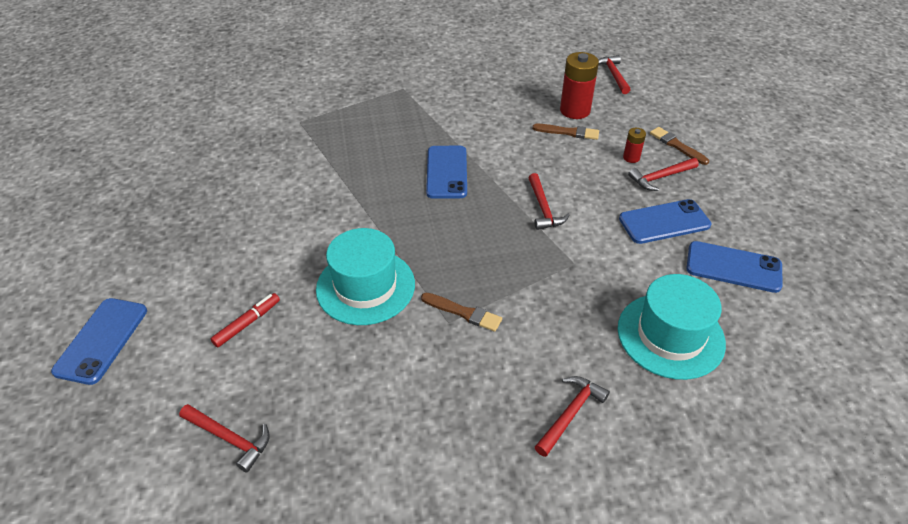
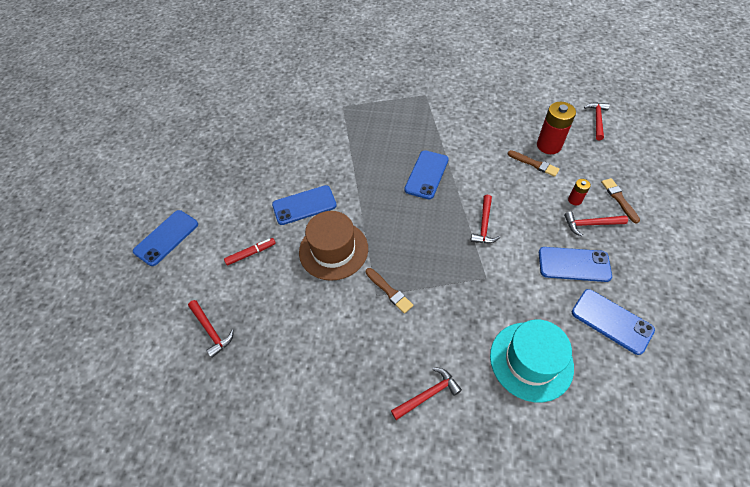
camera: 25 degrees right, 10 degrees up
(299, 245) = (304, 205): none -> blue phone
(365, 286) = (333, 250): turquoise hat -> brown hat

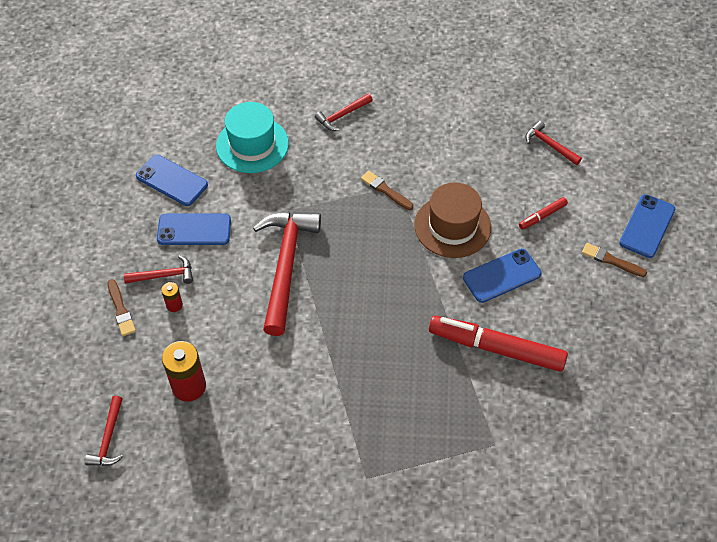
camera: 170 degrees right, 0 degrees up
(325, 156) = (496, 348): none -> red marker
(426, 174) = (355, 328): blue phone -> none
(484, 225) = (285, 266): red hammer -> red hammer, size x2.09
(534, 164) = (214, 354): brown brush -> brown brush (611, 260)

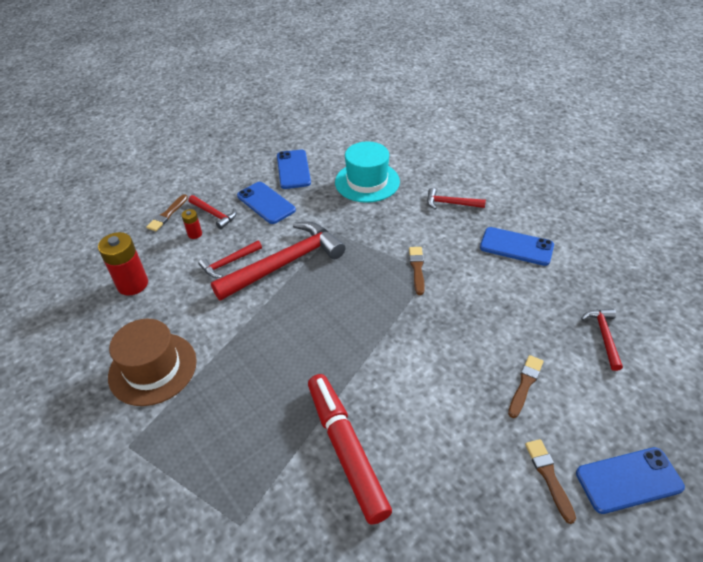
camera: 50 degrees right, 10 degrees down
(109, 438) = (57, 275): red hammer -> red hammer (229, 263)
(452, 226) = (435, 330): brown hat -> brown hat (153, 368)
(501, 276) = (426, 399): blue phone -> blue phone (516, 246)
(542, 216) = (525, 384): red marker -> brown brush

